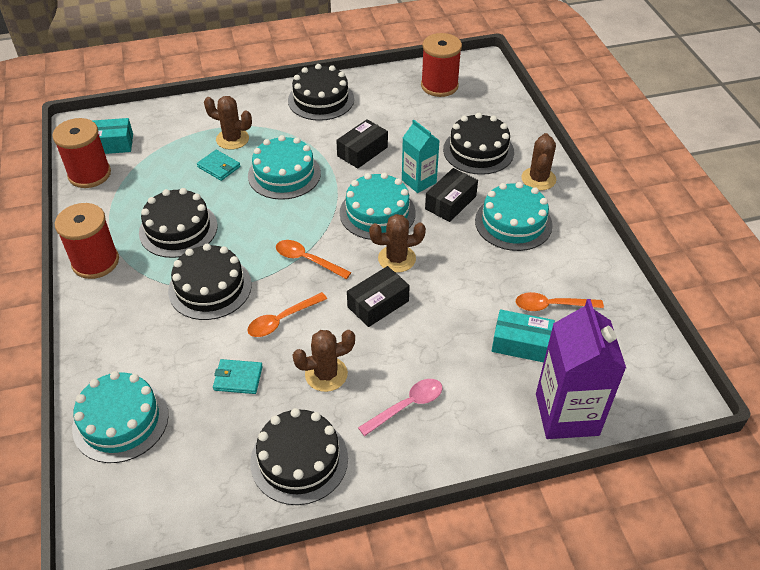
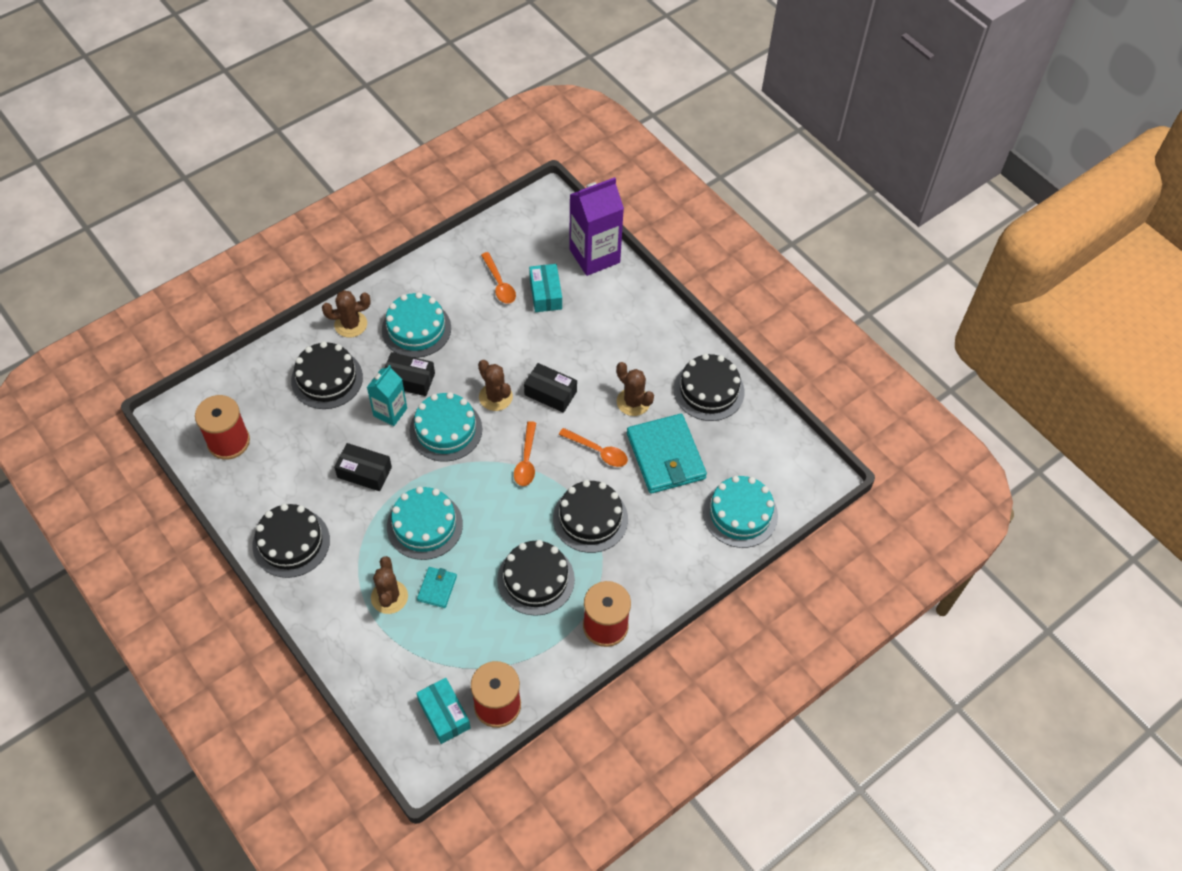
camera: 115 degrees left, 10 degrees up
(238, 378) = (665, 456): turquoise wallet -> turquoise wallet, size x2.13
(407, 405) = (634, 344): pink spoon -> none

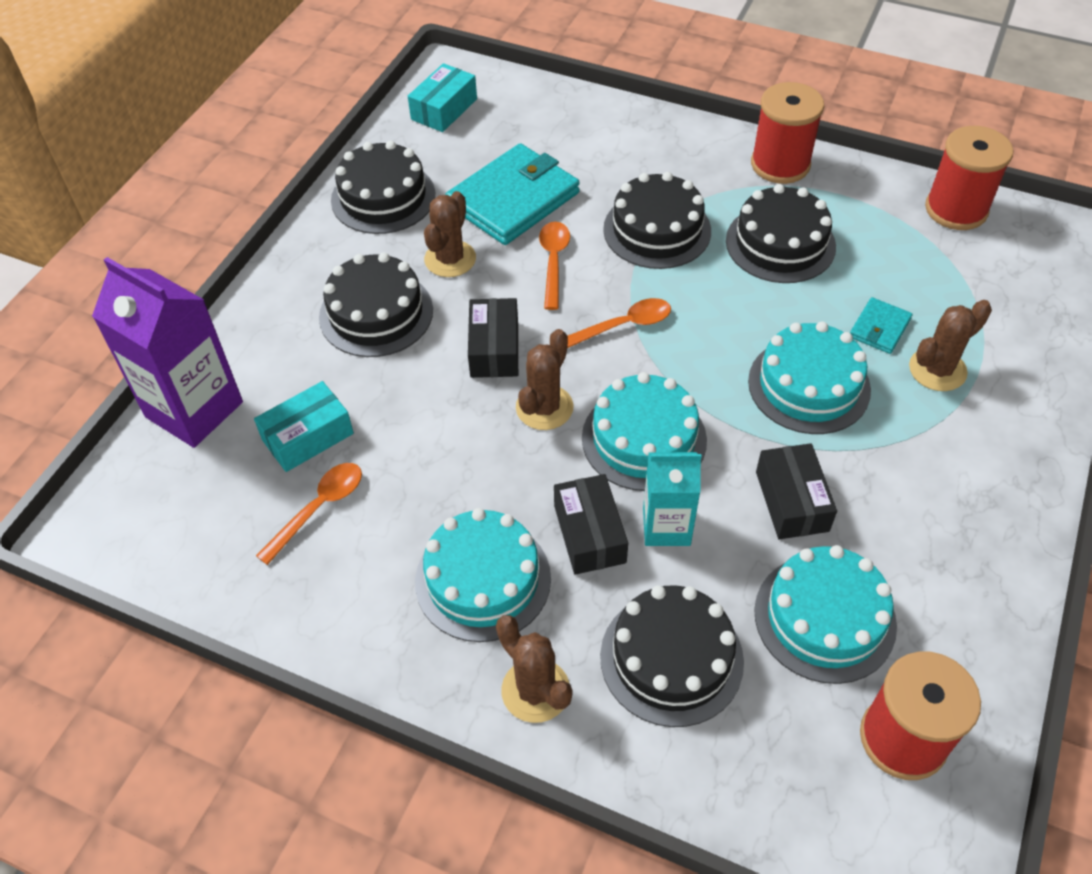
camera: 115 degrees left, 5 degrees down
(291, 542) = (976, 528): black cake -> black cake (376, 313)
(437, 588) = (879, 328): turquoise wallet -> turquoise wallet turned 45 degrees counterclockwise
(444, 714) = (1013, 247): turquoise box -> turquoise box (444, 109)
(740, 514) = (546, 114): turquoise cake -> turquoise cake (824, 618)

